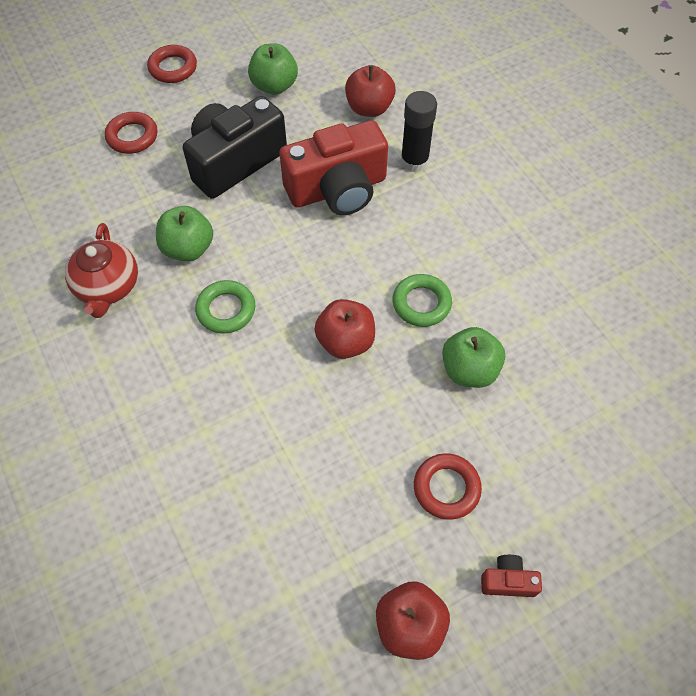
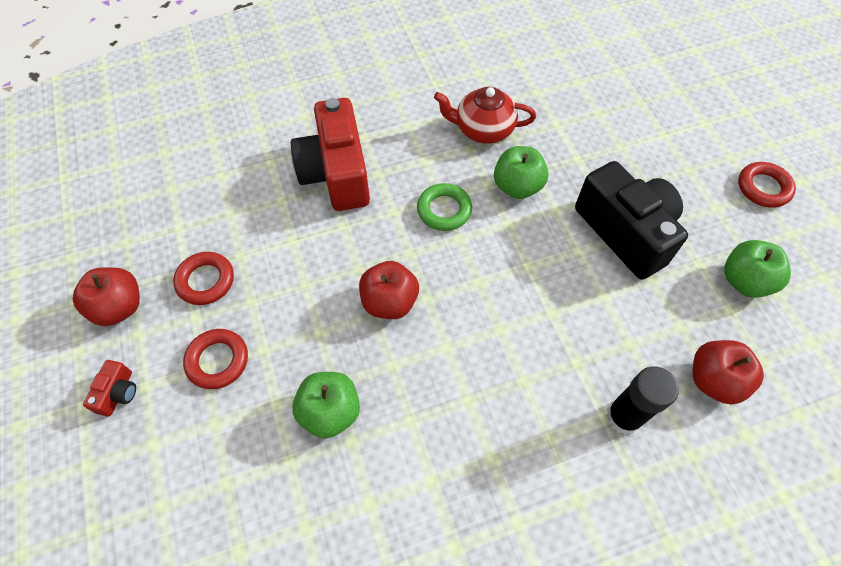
camera: 100 degrees right, 0 degrees up
(132, 136) = (660, 151): red ring -> red ring (205, 281)
(337, 189) = (583, 324): red camera -> red camera (336, 173)
(421, 303) = (419, 381): green ring -> none

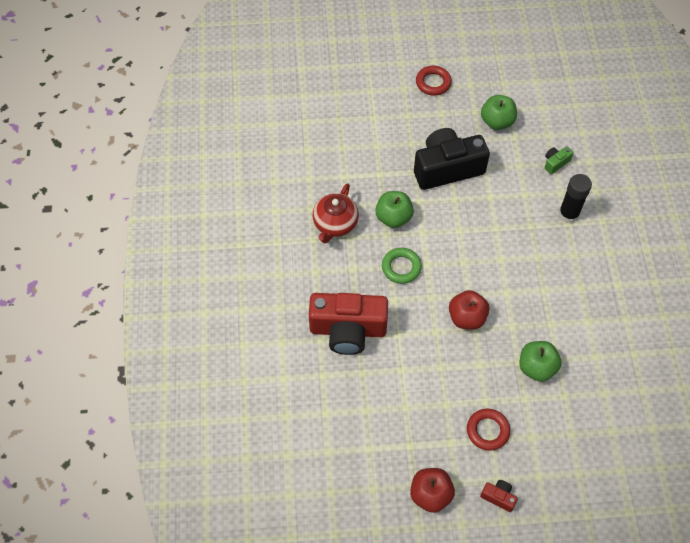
camera: 75 degrees left, 0 degrees up
(205, 281) = (422, 433): red ring -> none
(714, 380) = (555, 163): red apple -> green camera

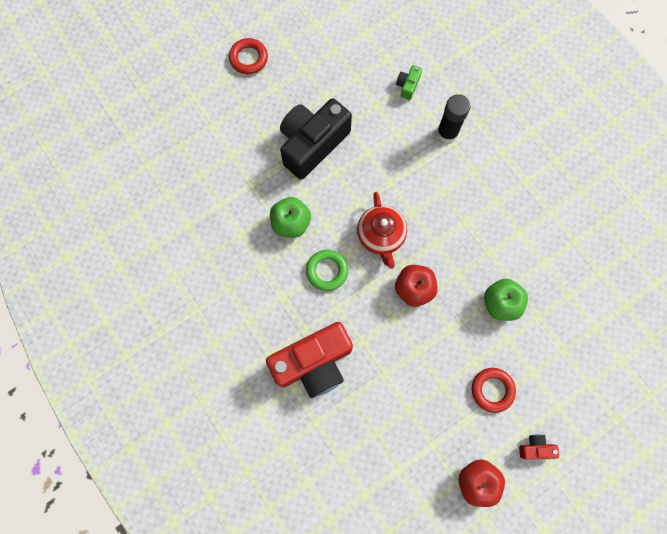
camera: 30 degrees left, 15 degrees up
(335, 224) = (239, 260): red teapot -> red teapot (381, 236)
(497, 122) = (331, 70): green apple -> none

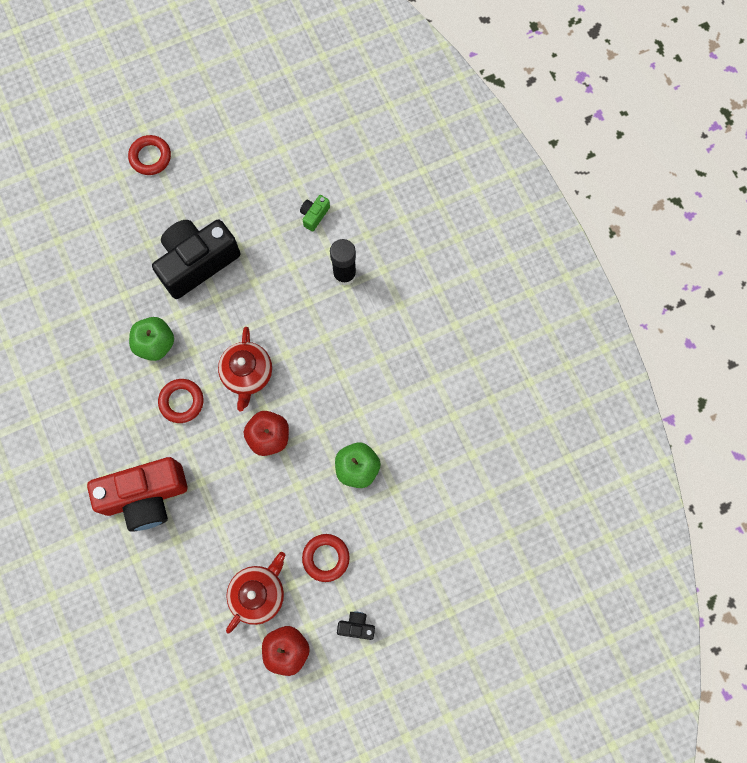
camera: 10 degrees right, 0 degrees up
(327, 271) = (181, 401): green ring -> red ring
(438, 434) = (258, 593): none -> red teapot
(535, 448) = (356, 626): red camera -> black camera

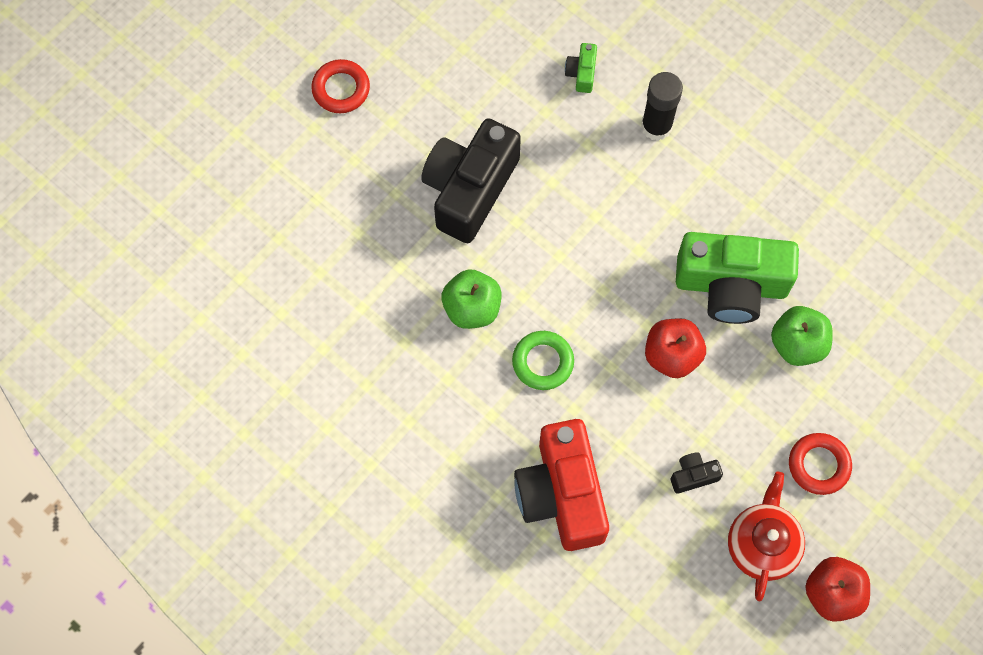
camera: 25 degrees left, 5 degrees down
(146, 496) = (561, 494): red camera -> red camera turned 120 degrees clockwise
(181, 401) = (543, 362): red ring -> green ring
(247, 374) = (605, 294): red teapot -> none
(334, 407) = (731, 285): none -> green camera
(356, 626) = (899, 527): black camera -> black camera (693, 475)

